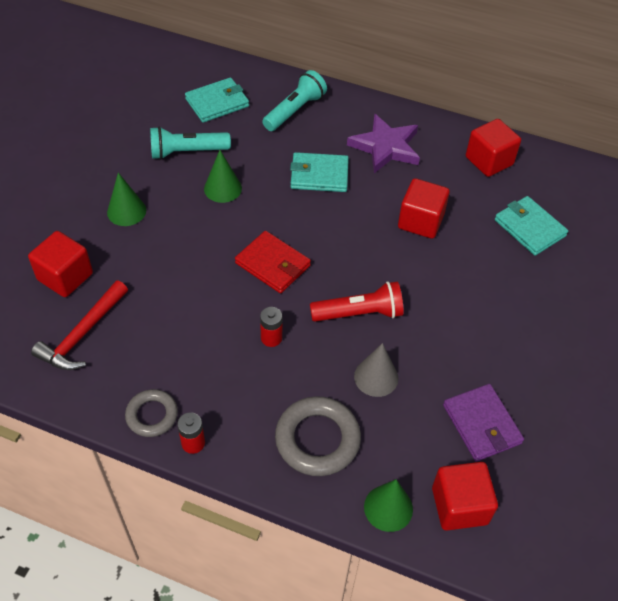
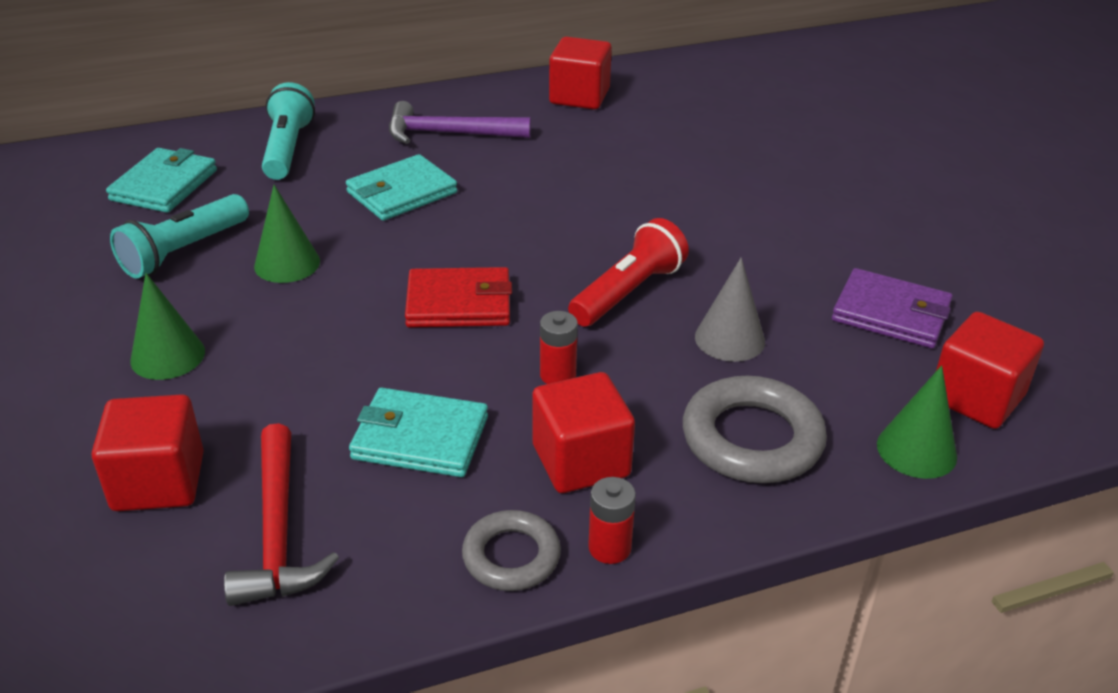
camera: 40 degrees left, 15 degrees down
(386, 147) = (449, 133): purple star -> purple hammer
(420, 221) = (579, 178): red cube -> red cube (581, 461)
(529, 228) = (697, 130): turquoise wallet -> turquoise wallet (420, 438)

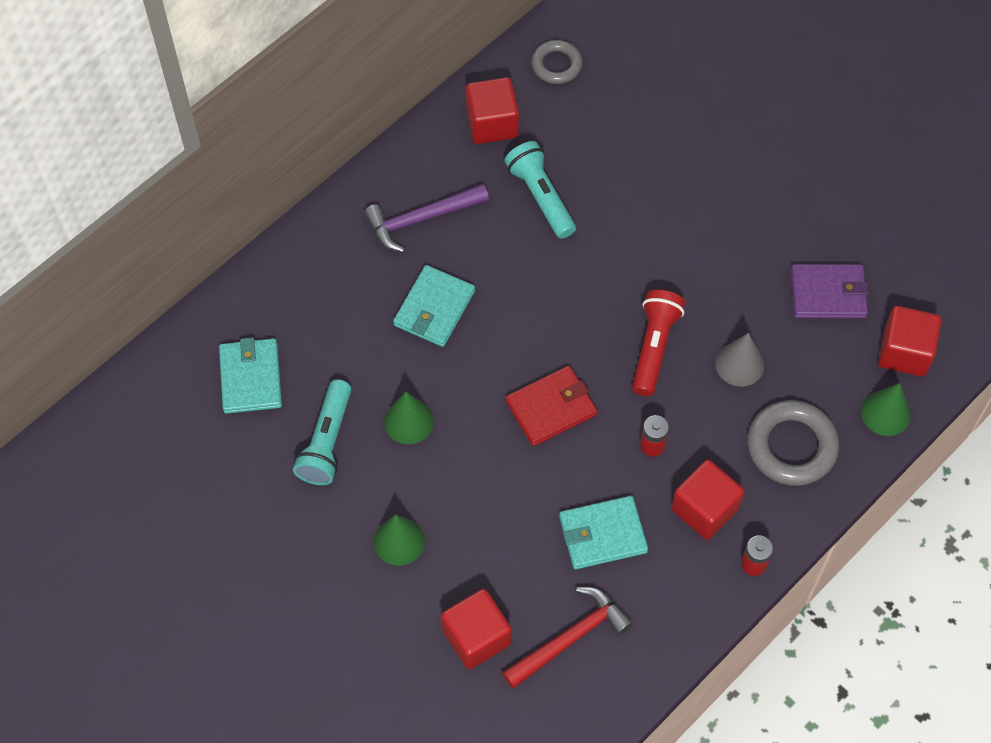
camera: 25 degrees left, 25 degrees up
(277, 532) = (570, 638): red hammer -> red hammer turned 90 degrees counterclockwise
(287, 149) = (310, 293): turquoise flashlight -> turquoise flashlight (541, 197)
(511, 556) = (705, 594): grey ring -> grey ring (556, 65)

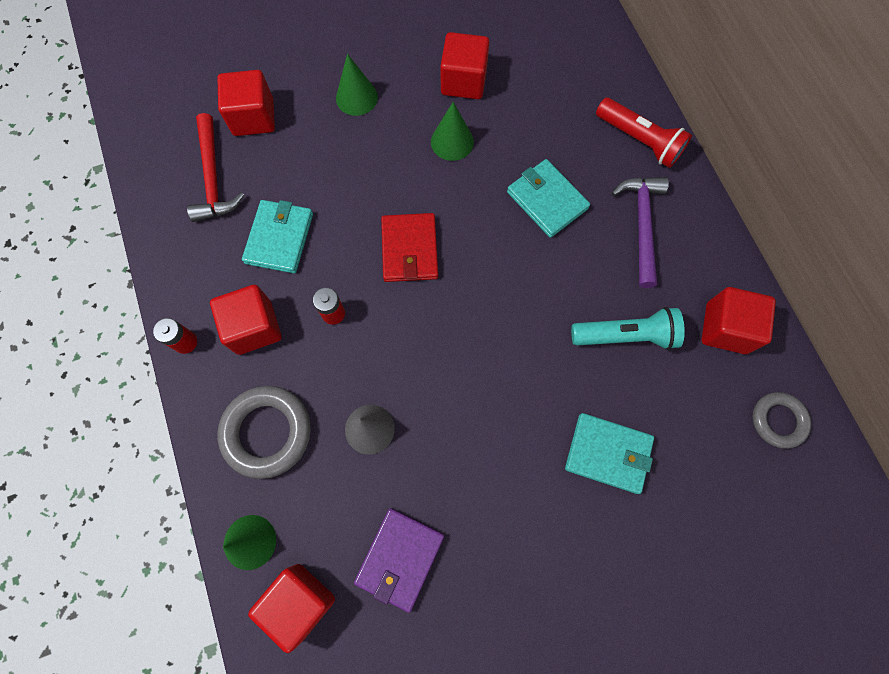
camera: 115 degrees right, 10 degrees up
(250, 378) = (544, 52): turquoise wallet -> turquoise wallet (608, 453)
(327, 441) = (463, 81): turquoise flashlight -> red cube
(654, 347) = (424, 360): red flashlight -> red flashlight (639, 140)

